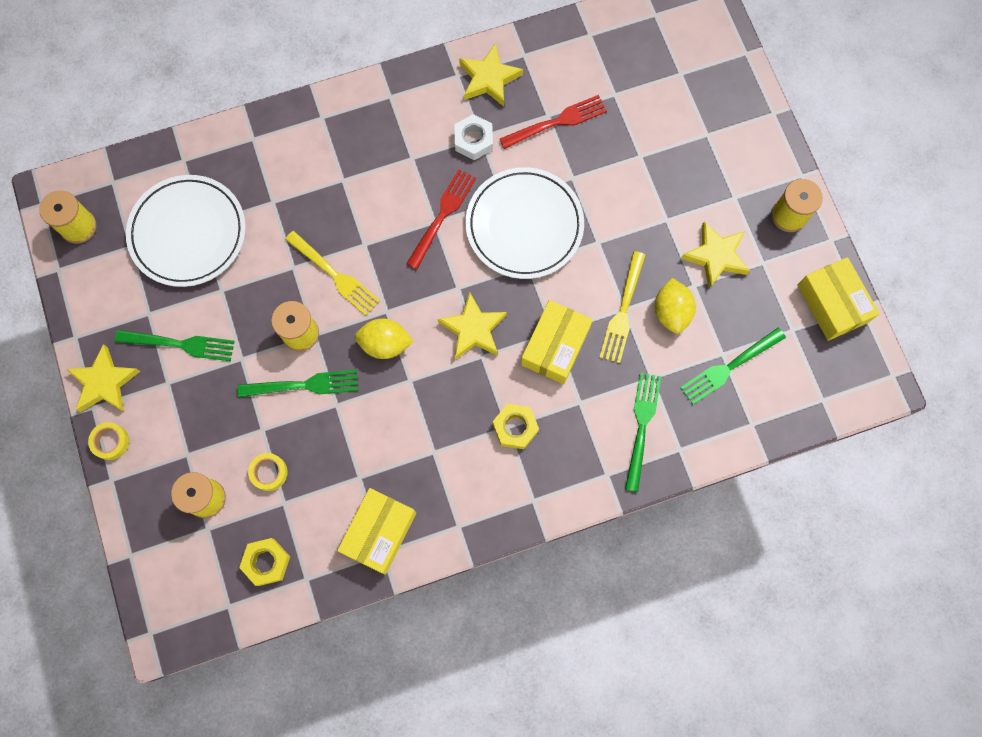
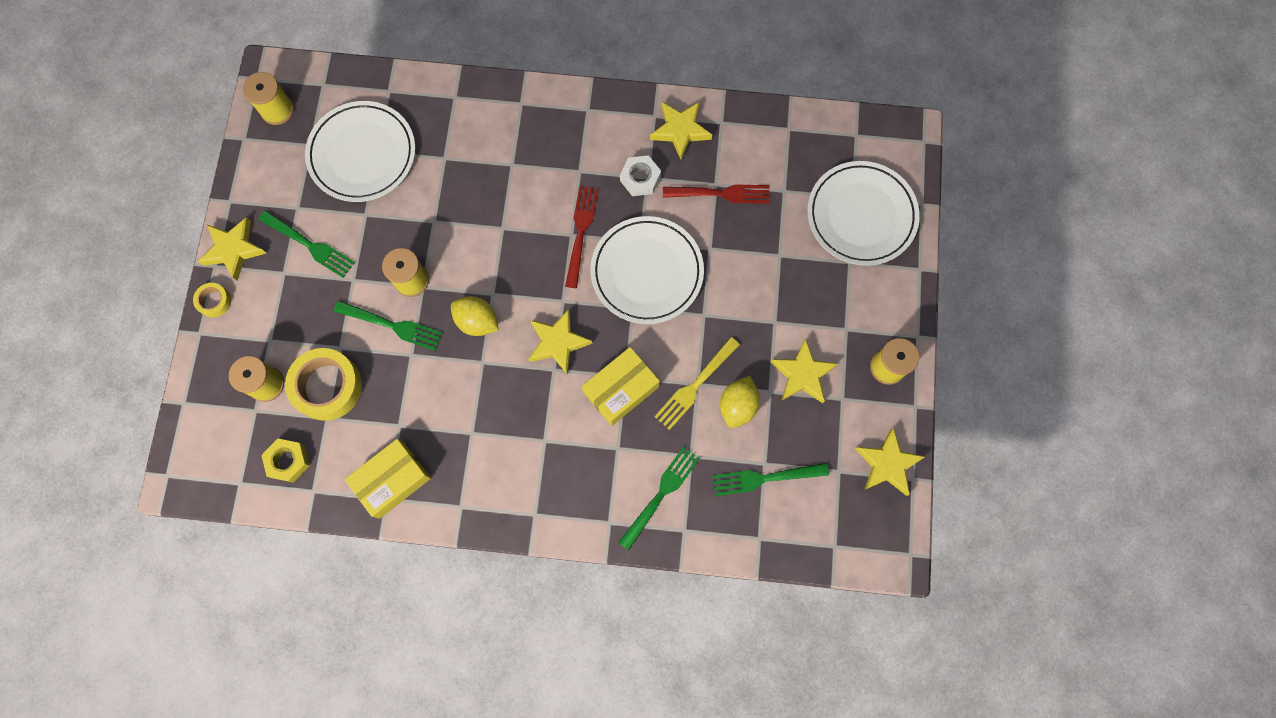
camera: 25 degrees right, 0 degrees up
(269, 472) = (327, 386): yellow tape -> yellow tape, size x2.03
(335, 275) = (464, 243): yellow fork -> none
(442, 215) = (581, 232): red fork -> red fork turned 45 degrees counterclockwise
(515, 428) = (551, 444): yellow nut -> none
(696, 86) = (861, 215): none -> white plate
(832, 303) = (887, 464): yellow box -> yellow star

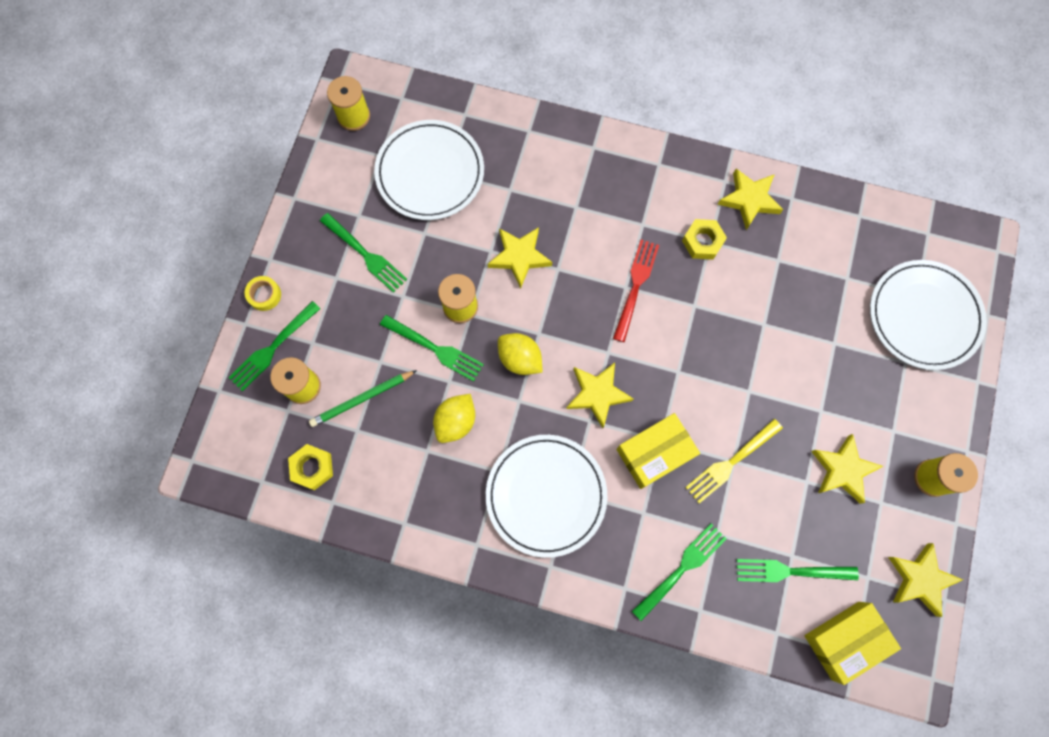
camera: 10 degrees right, 0 degrees up
(231, 352) = (273, 348): none -> green fork
(234, 249) = (291, 246): yellow star -> yellow star (519, 257)
(327, 386) = (362, 399): yellow tape -> green pencil
(392, 480) = (412, 505): yellow box -> yellow box (845, 640)
(640, 178) = (702, 242): white nut -> yellow nut
(647, 272) = (697, 337): white plate -> white plate (546, 495)
(721, 194) = (782, 270): red fork -> none
(738, 406) = (772, 491): yellow lemon -> yellow lemon (456, 421)

